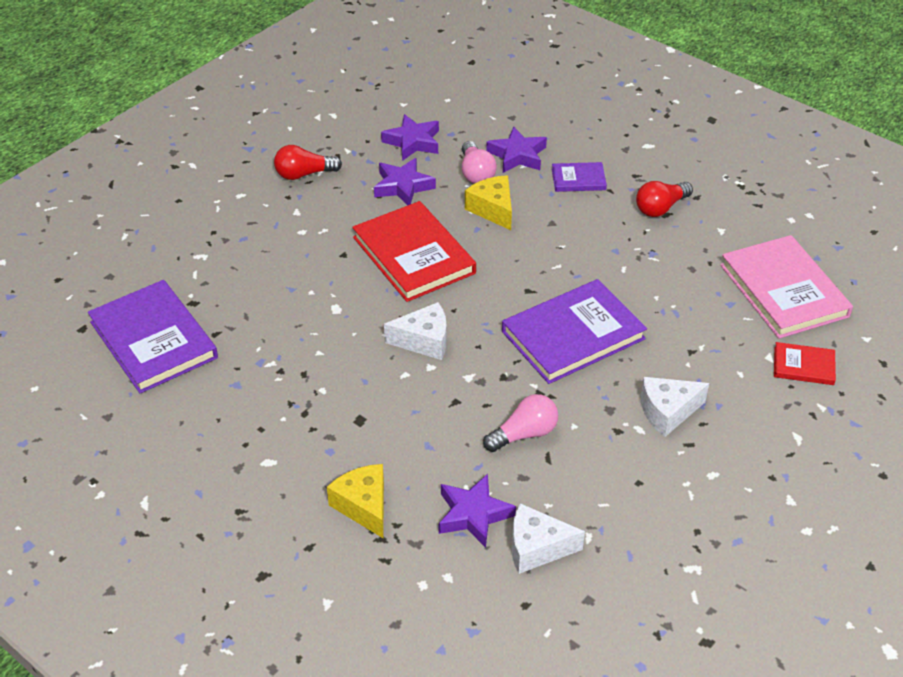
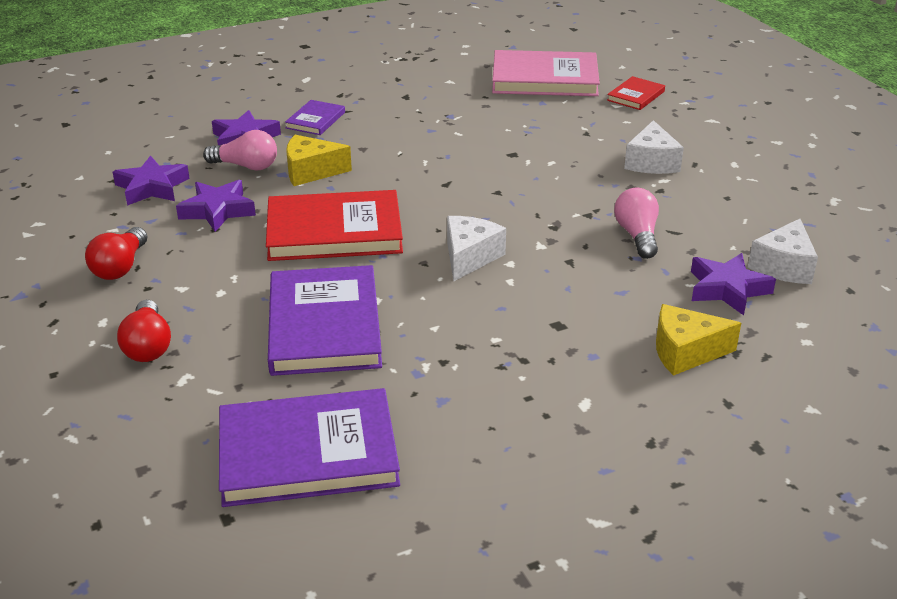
camera: 65 degrees left, 10 degrees down
(573, 335) = (525, 178): purple book -> purple book (324, 325)
(660, 208) = (395, 96): red light bulb -> red light bulb (148, 346)

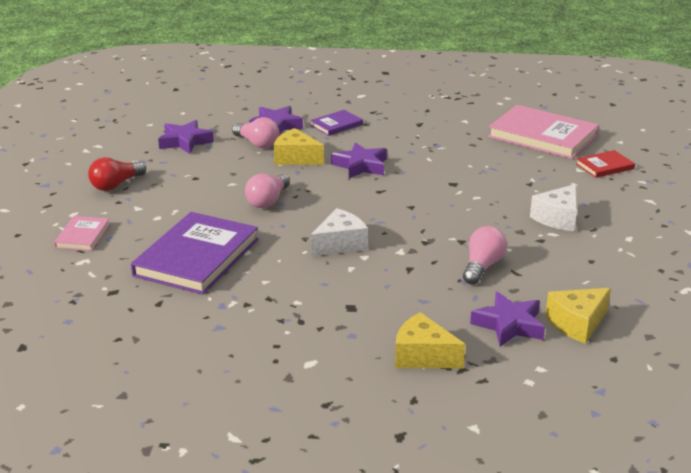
camera: 30 degrees right, 5 degrees down
(148, 346) = (83, 236): red light bulb -> pink book
(217, 211) = (209, 167): purple star -> purple star (360, 166)
(308, 453) = (104, 328): purple book -> none
(334, 231) = (268, 201): red book -> pink light bulb
(783, 266) = (577, 323): white cheese -> yellow cheese

